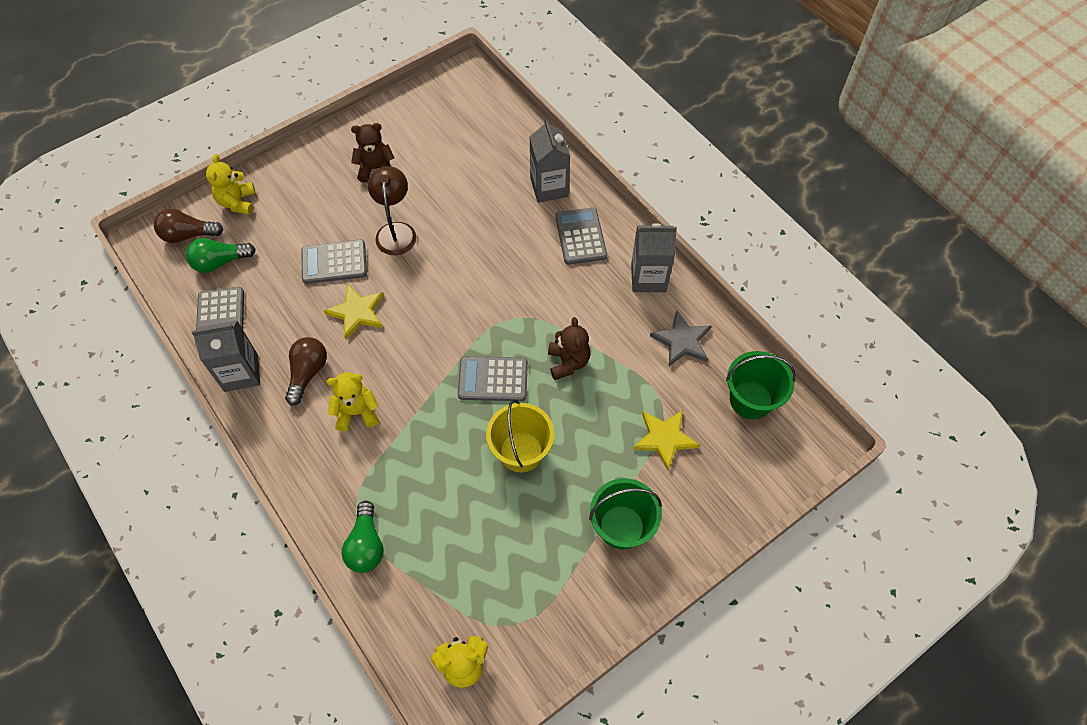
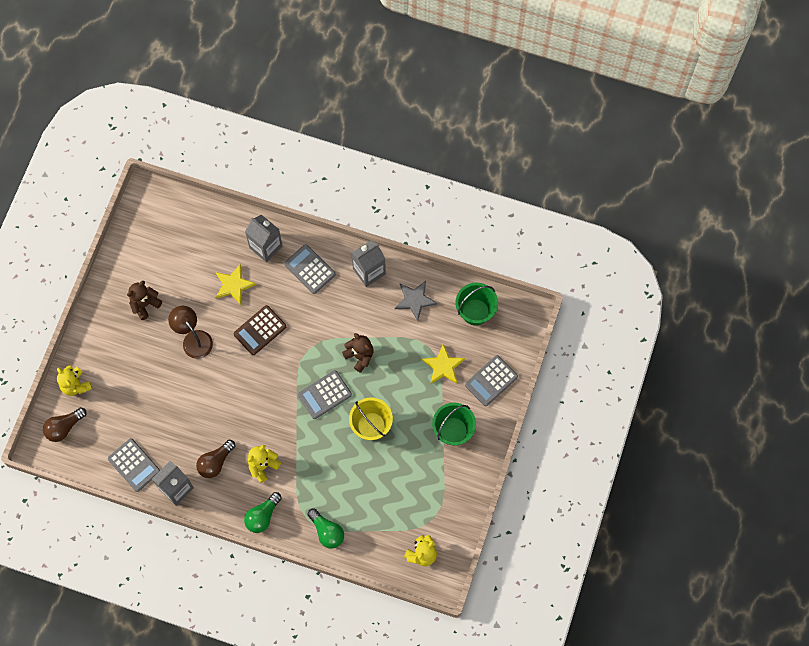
camera: 35 degrees left, 10 degrees up
(220, 262) = (101, 431): green light bulb -> green light bulb (262, 516)
(308, 373) = (215, 462): brown light bulb -> brown light bulb turned 120 degrees counterclockwise
(334, 262) = (172, 385): grey calculator -> grey calculator (491, 381)
(357, 312) = (213, 407): yellow star -> yellow star (233, 285)
(474, 265) = (260, 330): none -> brown calculator

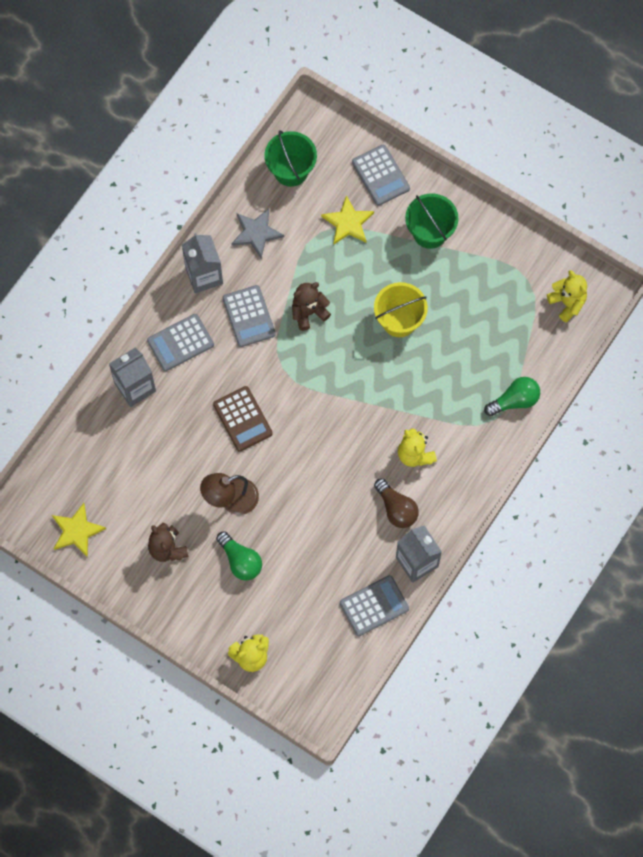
camera: 75 degrees left, 0 degrees up
(64, 427) = (302, 681): brown light bulb -> none
(233, 285) = (174, 436): yellow star -> yellow star (77, 531)
(262, 516) = (477, 469): green light bulb -> green light bulb (240, 561)
(324, 395) = (346, 363): grey calculator -> grey calculator (249, 316)

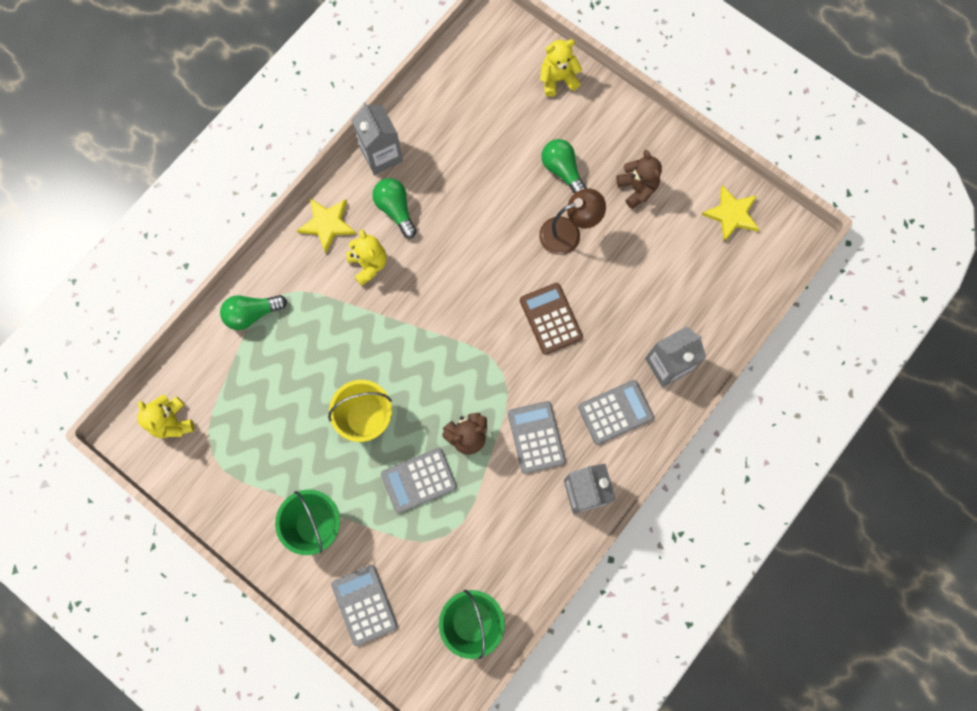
camera: 175 degrees left, 5 degrees up
(256, 233) = (520, 541): grey star -> none
(348, 223) = (410, 545): yellow star -> yellow star (327, 224)
(374, 606) = (430, 116): grey calculator -> grey calculator (419, 480)
(396, 508) = (396, 210): brown light bulb -> green light bulb

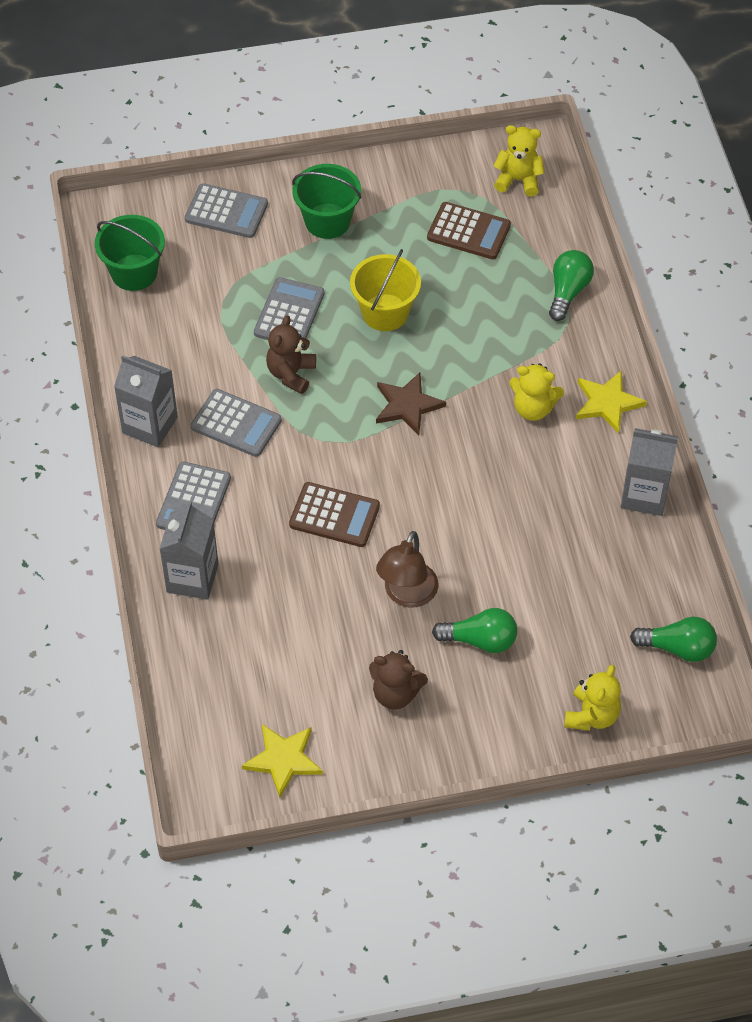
camera: 130 degrees right, 20 degrees down
(248, 418) = (468, 231): none -> brown calculator
(396, 210) = (571, 467): green light bulb -> green light bulb (677, 648)
(430, 342) = (407, 405): none -> brown star

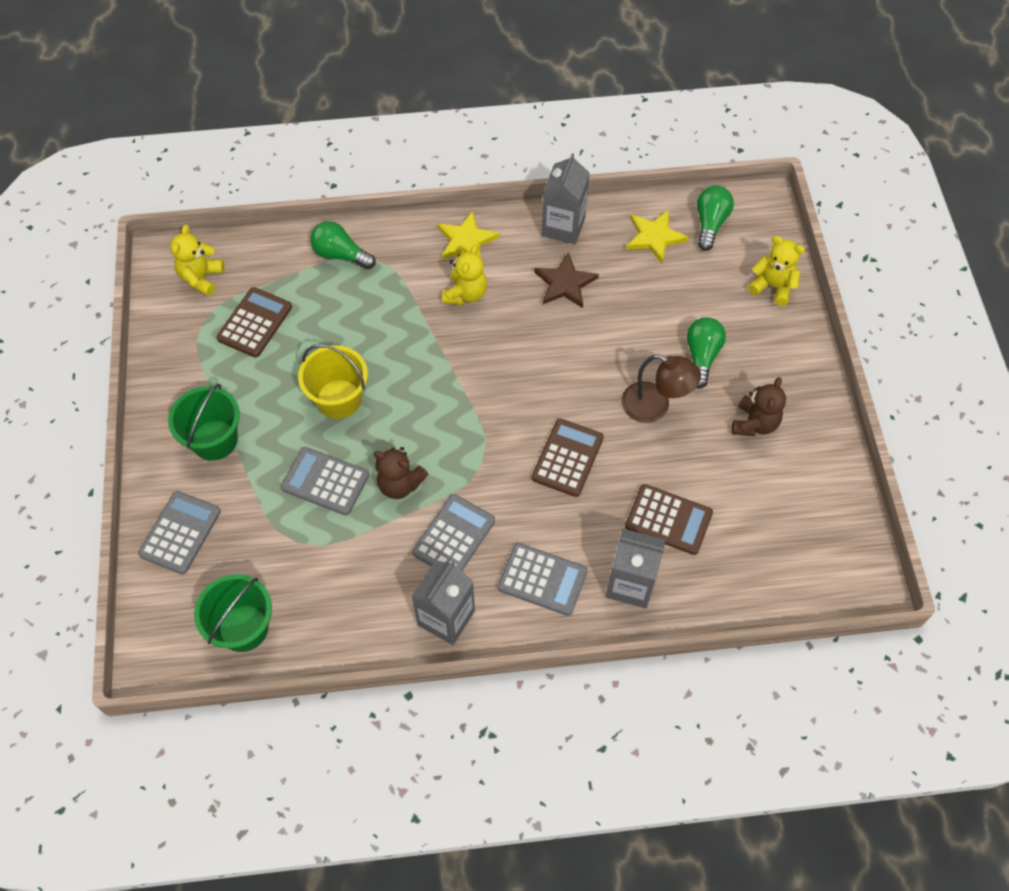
camera: 85 degrees left, 5 degrees up
(268, 610) = (668, 520): none -> brown calculator
(283, 760) = (823, 516): yellow star -> yellow star (654, 237)
(407, 405) = (450, 389): brown star -> brown star (565, 283)

